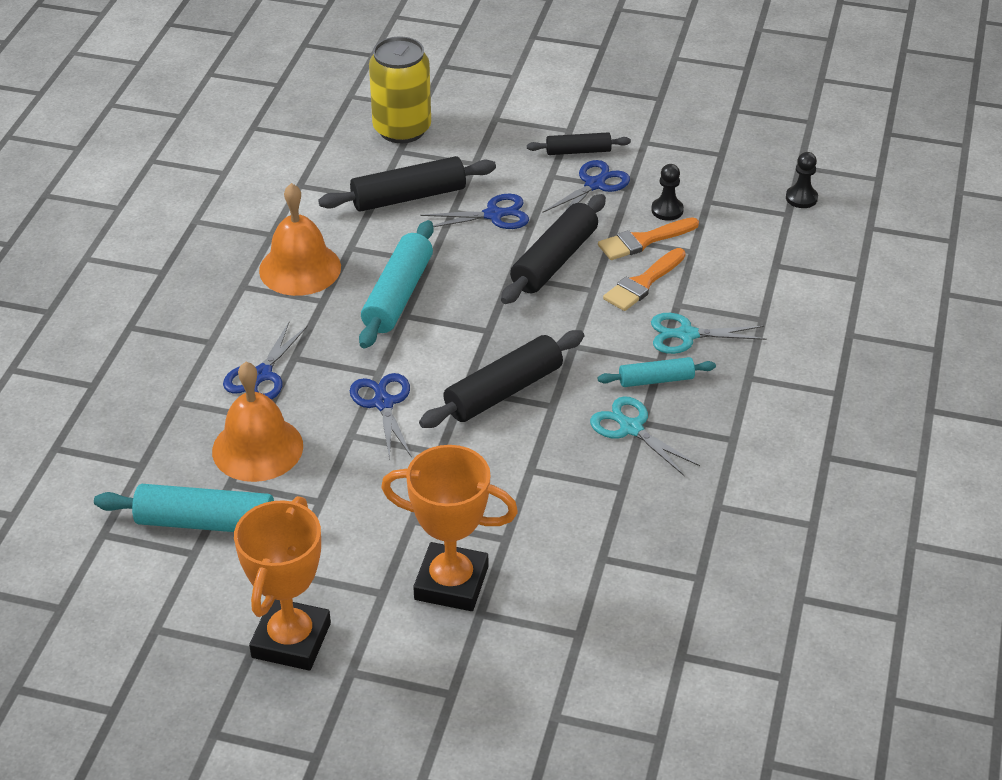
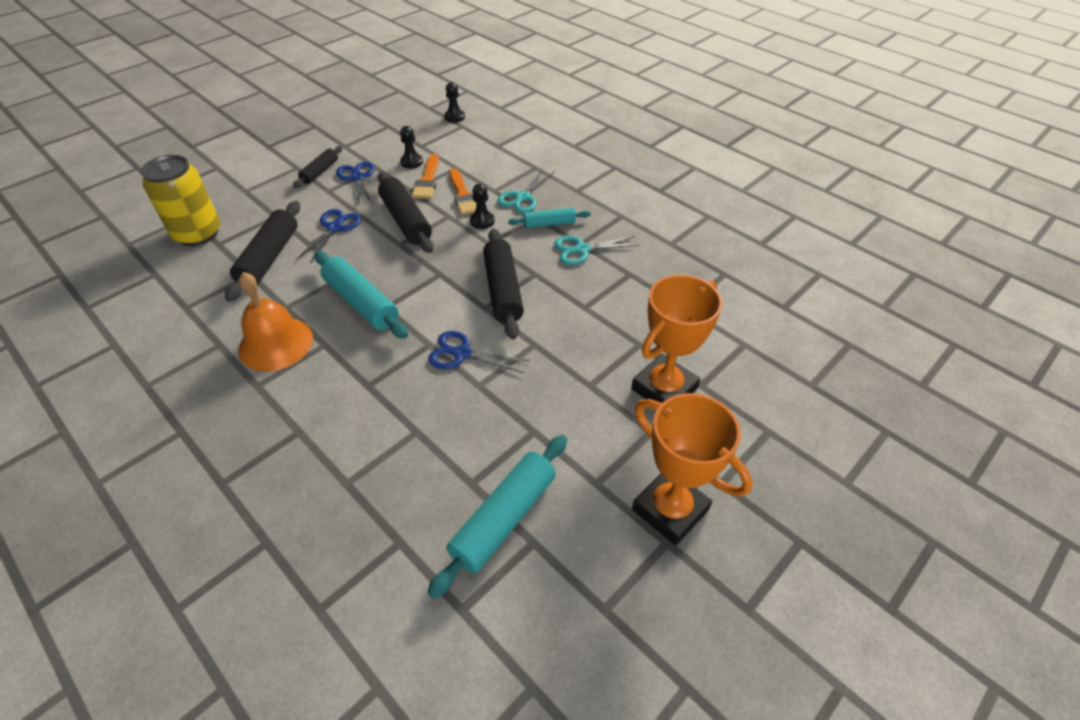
camera: 60 degrees left, 5 degrees up
(257, 448) = (447, 448): orange bell -> none
(261, 375) = (368, 413): blue scissors -> none
(608, 321) = (482, 221): none -> black pawn
(656, 380) = (549, 224): turquoise rolling pin -> turquoise rolling pin turned 60 degrees clockwise

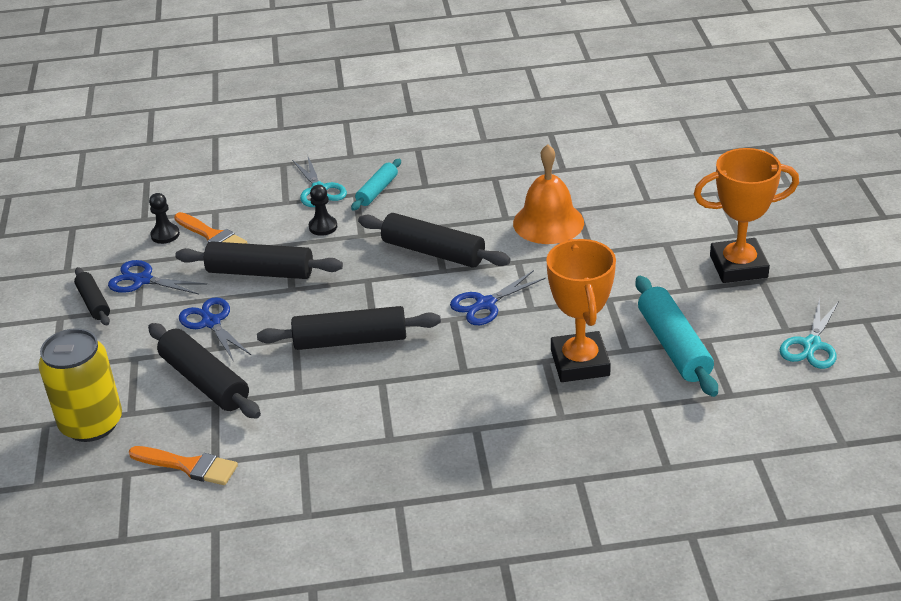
camera: 50 degrees left, 10 degrees down
(276, 343) = (344, 412): orange bell -> orange bell (548, 222)
(361, 303) = (350, 340): turquoise rolling pin -> black rolling pin
(454, 117) = (122, 178): black pawn -> none
(463, 195) = (268, 223): orange brush -> orange brush (188, 466)
(582, 250) = (434, 188): turquoise scissors -> turquoise scissors (811, 345)
(664, 389) = (633, 219): orange trophy -> orange trophy (580, 363)

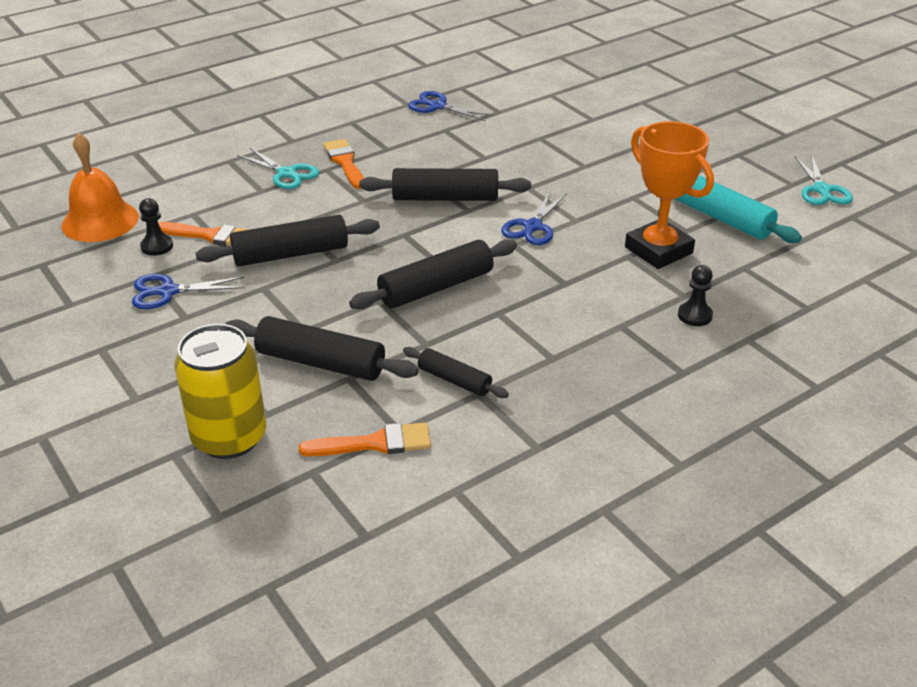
camera: 30 degrees left, 0 degrees up
(93, 303) = (129, 326): black rolling pin -> black rolling pin (454, 380)
(211, 322) = (279, 309): blue scissors -> blue scissors (437, 106)
(323, 227) = (319, 202): black pawn -> black pawn (694, 315)
(377, 191) = (345, 162): turquoise rolling pin -> orange brush
(548, 222) = (525, 153): orange bell -> orange bell (100, 221)
(738, 266) = (711, 149): orange trophy -> none

